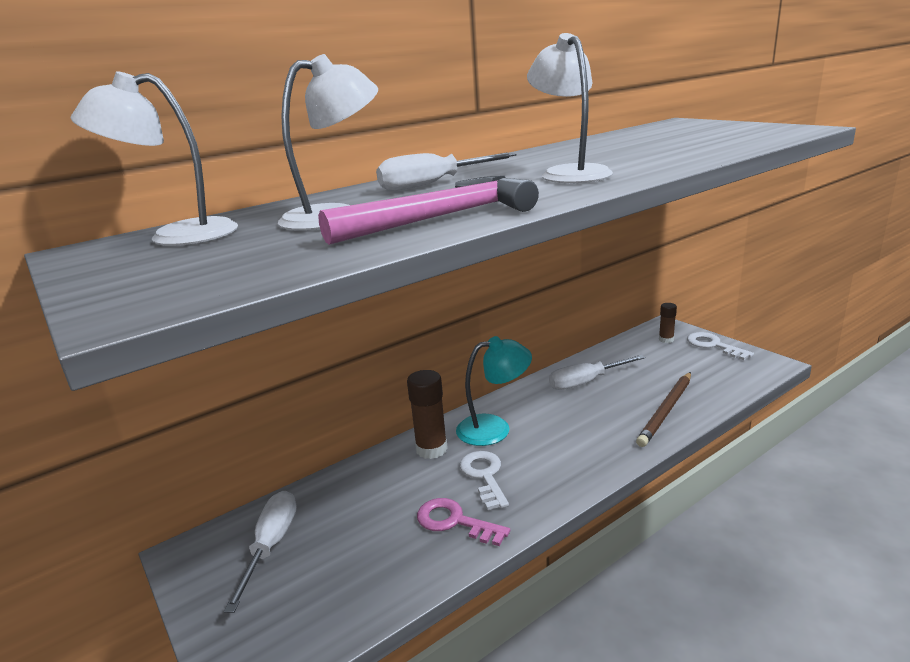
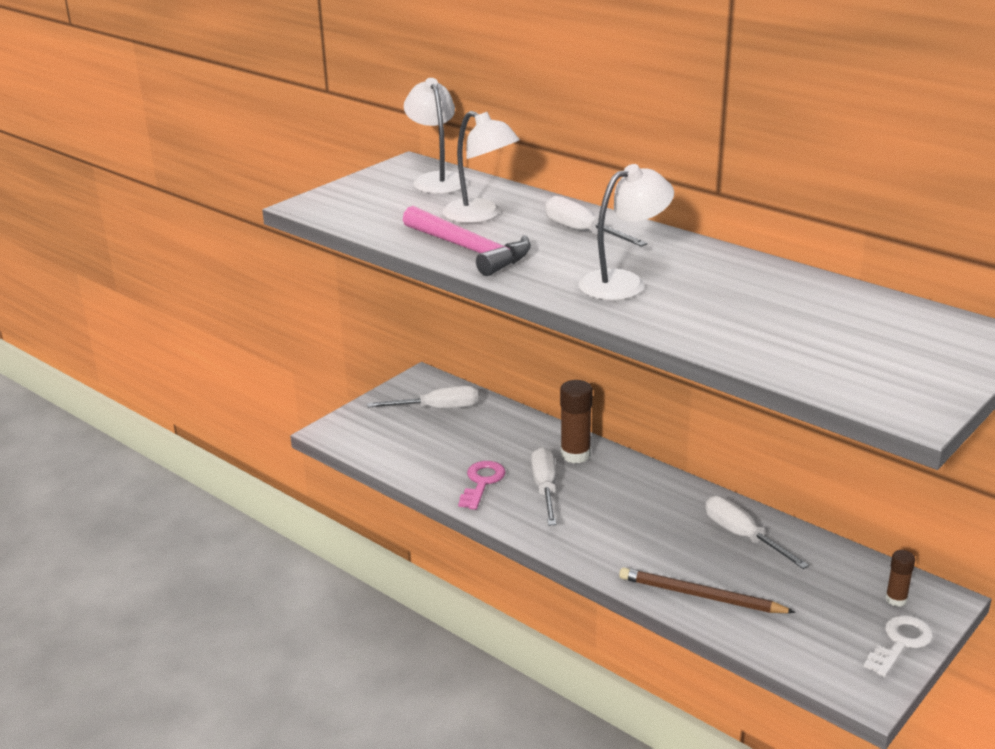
camera: 75 degrees right, 5 degrees up
(484, 476) = (545, 489): white key -> white screwdriver
(494, 428) = (622, 484): turquoise lamp -> none

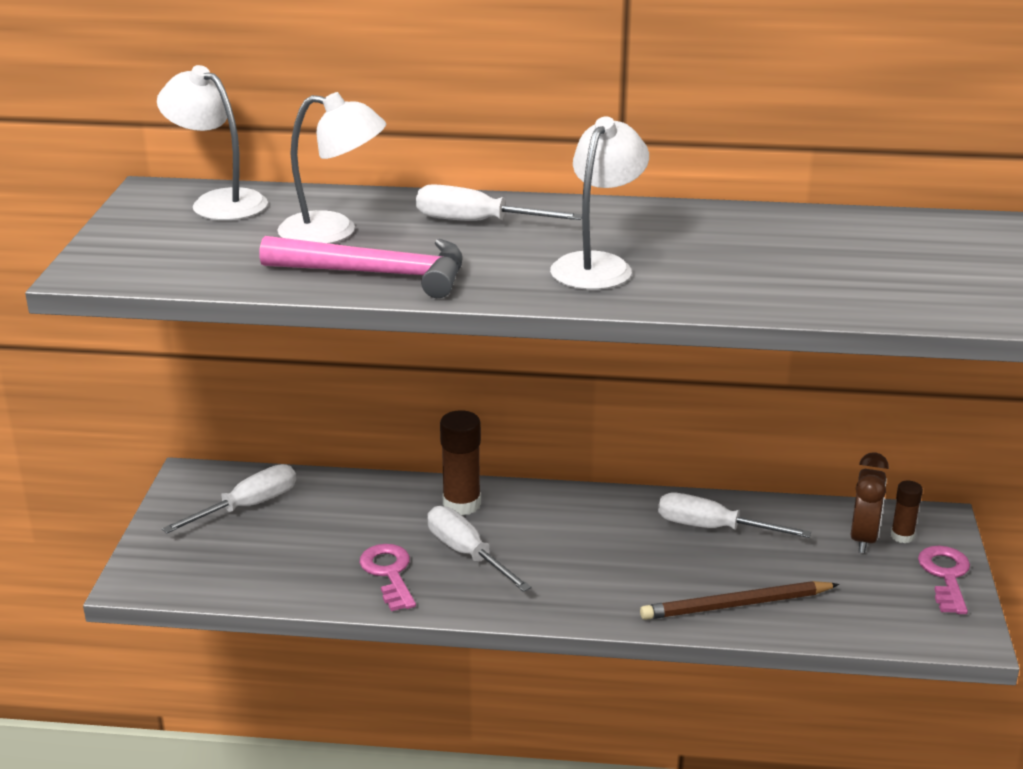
camera: 35 degrees left, 0 degrees up
(859, 589) = (863, 538): none -> brown clock
(900, 643) = (945, 576): white key -> pink key

